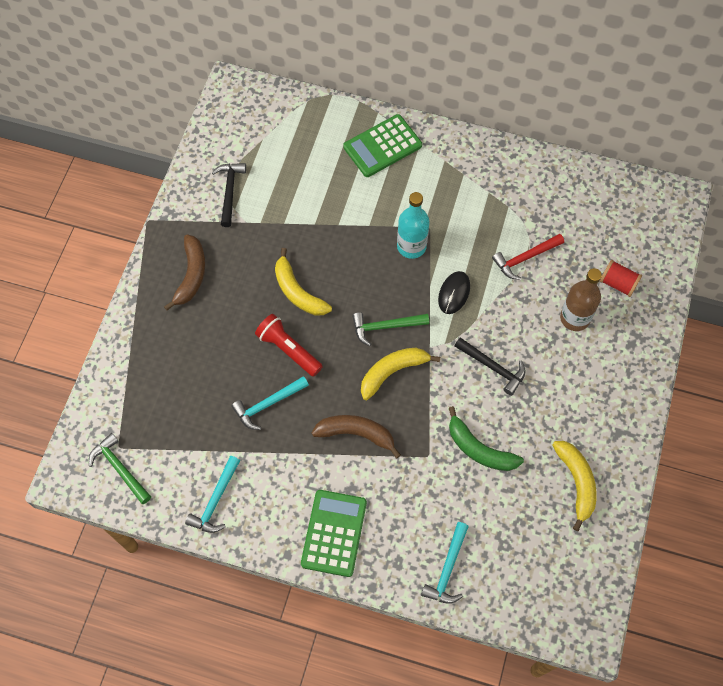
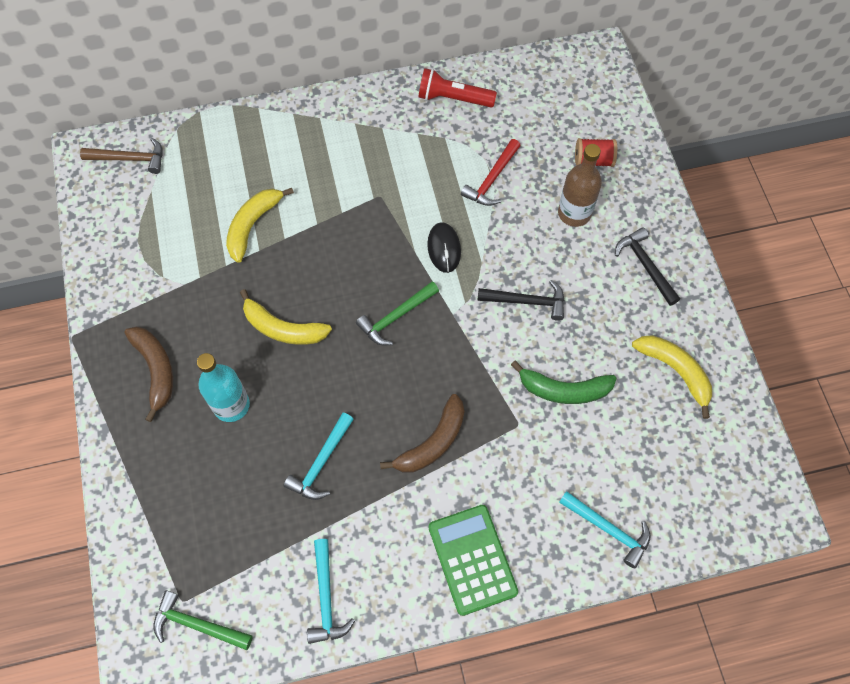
camera: 30 degrees left, 0 degrees up
(229, 191) = (146, 261): black hammer -> black hammer (645, 266)
(261, 107) = (130, 159): none -> brown hammer
(288, 350) = (309, 393): red flashlight -> red flashlight (453, 98)
(356, 434) = (432, 442): brown banana -> brown banana turned 150 degrees clockwise
(382, 146) = (283, 138): green calculator -> none
(392, 372) = (431, 359): yellow banana -> yellow banana (253, 225)
(411, 246) = (373, 223): turquoise bottle -> turquoise bottle (231, 405)
(448, 569) = (608, 529): turquoise hammer -> turquoise hammer turned 45 degrees counterclockwise

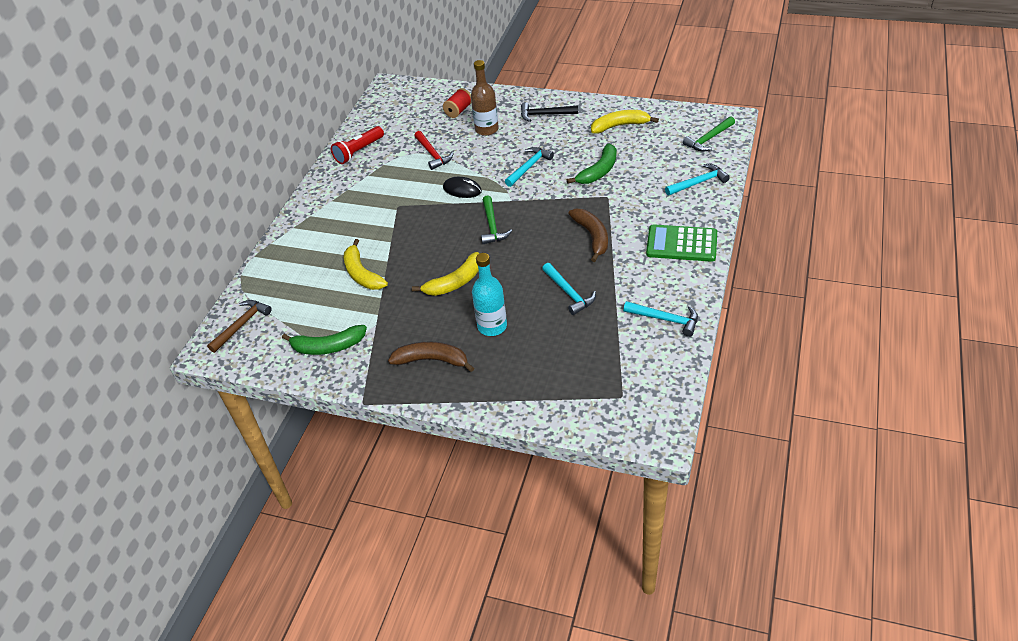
camera: 55 degrees left, 20 degrees down
(133, 257) = (328, 347): none -> green banana
(197, 625) = (644, 393): green hammer -> green hammer (709, 139)
(527, 301) = (529, 167): black hammer -> turquoise hammer

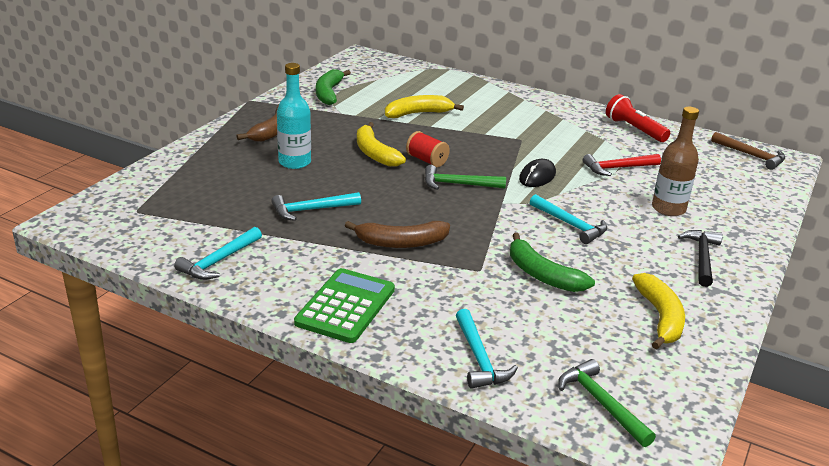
camera: 95 degrees right, 15 degrees down
(241, 325) = (382, 66): brown hammer -> brown hammer (751, 155)
(458, 111) = (718, 196): red spool -> red spool (426, 160)

